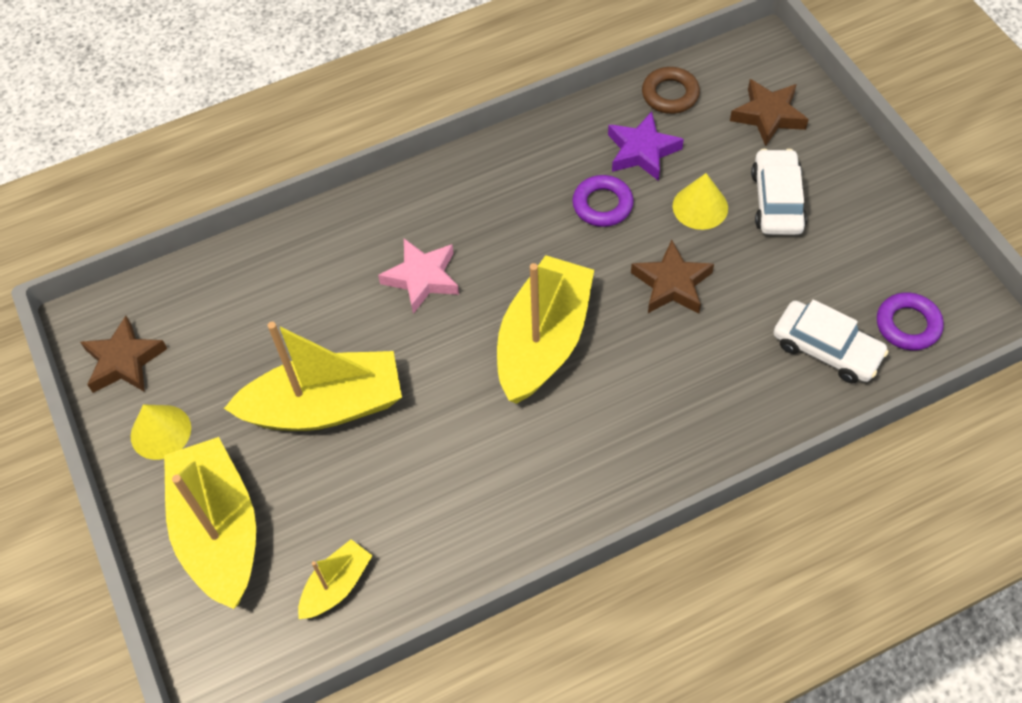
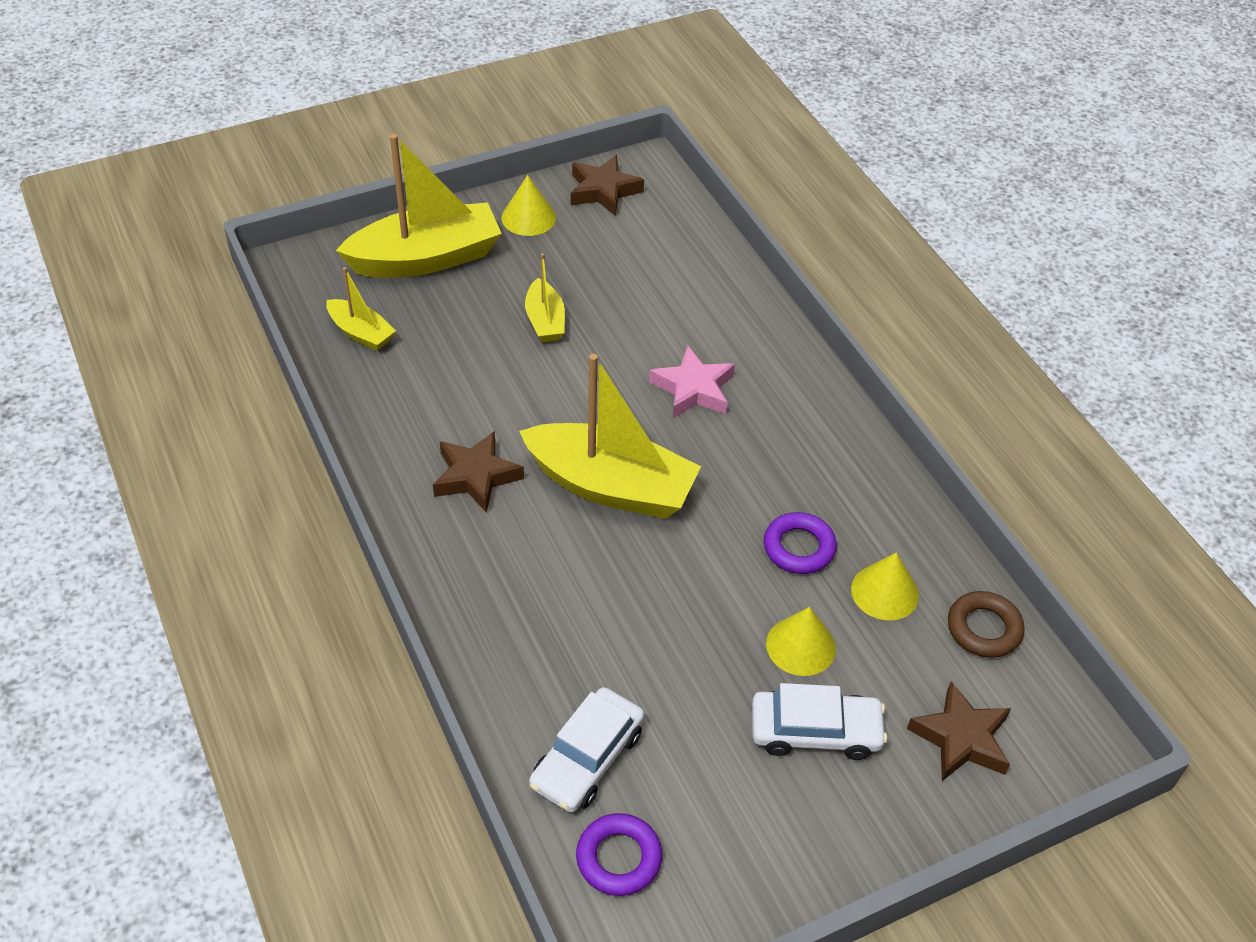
camera: 85 degrees right, 10 degrees down
(325, 406) = (545, 321): yellow boat -> yellow boat, size x0.50
(642, 151) = (885, 592): purple star -> yellow cone
(672, 284) = (685, 607): brown star -> brown star (476, 476)

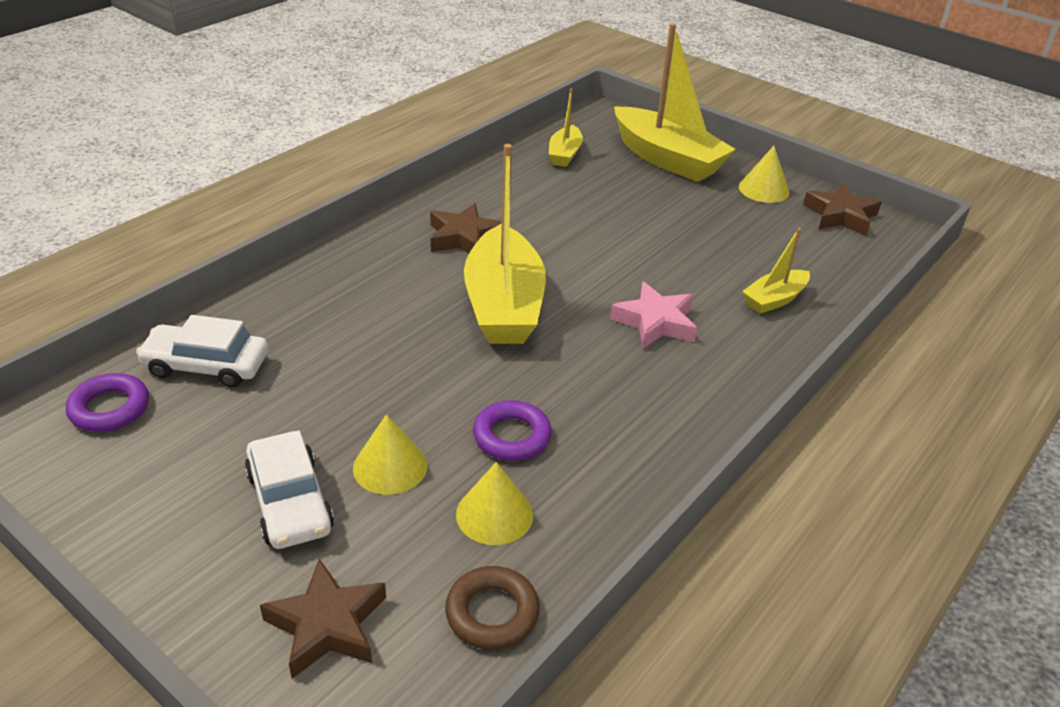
camera: 65 degrees right, 10 degrees down
(545, 321) = (657, 226): yellow boat -> yellow boat (774, 299)

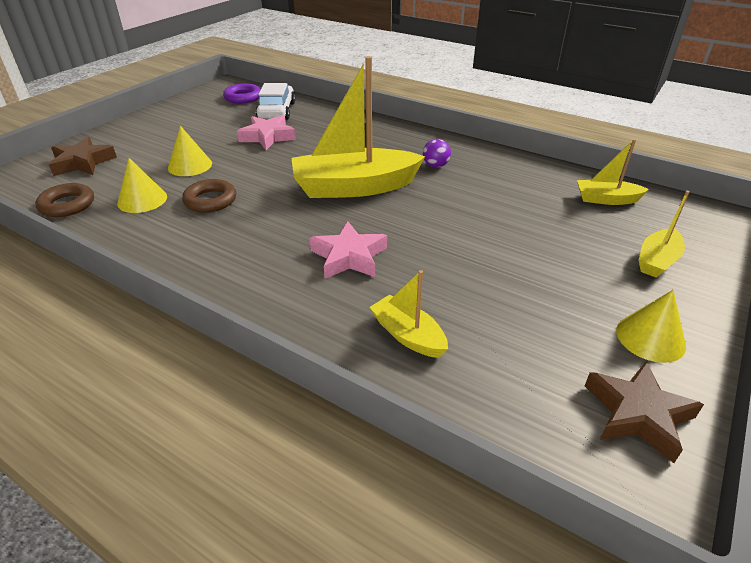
camera: 85 degrees right, 0 degrees up
(289, 501) = (169, 144): white car -> none
(314, 378) = (267, 137): none -> pink star
(464, 238) = (435, 165): brown star -> purple ball
(512, 436) = (210, 200): purple ring -> brown ring
(667, 159) = (657, 261): yellow boat -> yellow boat, size x0.50

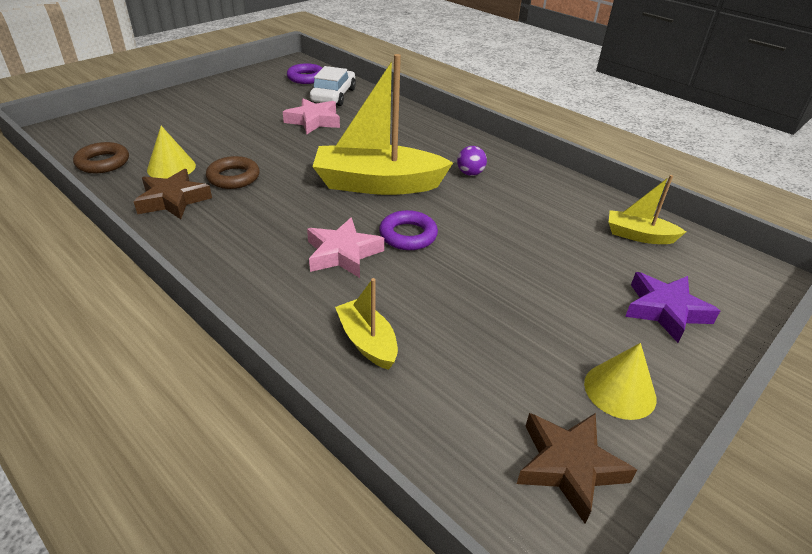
camera: 10 degrees right, 0 degrees up
(83, 163) = (132, 124): brown star -> brown star (173, 200)
(190, 165) = (228, 140): yellow cone -> none
(403, 230) = (408, 235): none -> purple ring
(657, 261) = (665, 310): yellow boat -> purple star

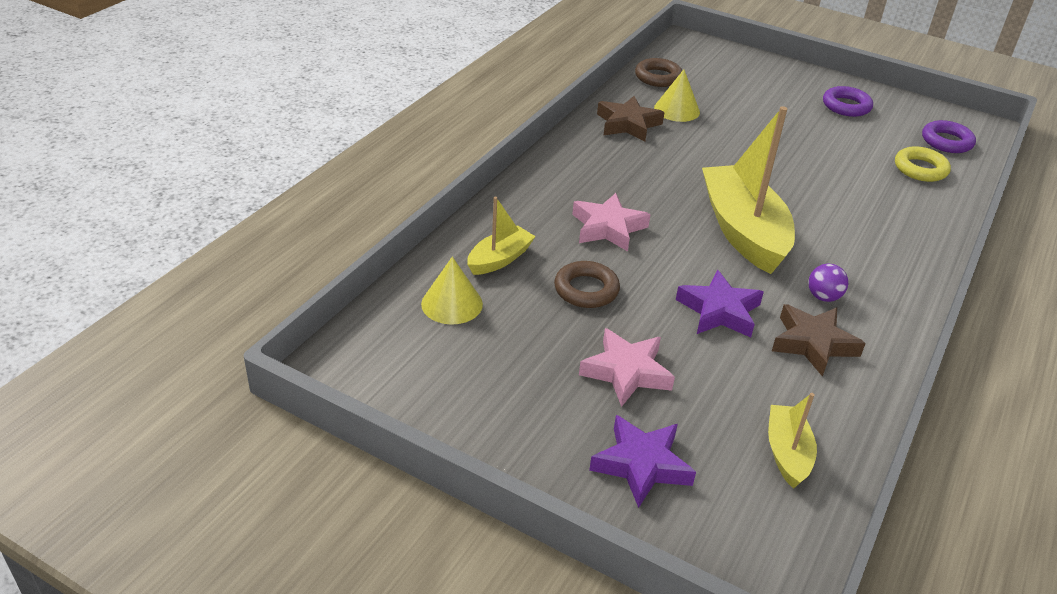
camera: 75 degrees right, 0 degrees up
(233, 177) = (686, 144): brown ring -> brown ring (586, 290)
(314, 121) = (841, 167): pink star -> pink star (626, 372)
(333, 95) = (920, 169): white car -> yellow ring
(408, 235) = (663, 263): purple ring -> purple ring (846, 106)
(479, 223) = (719, 311): none -> purple star
(569, 466) = (405, 381): brown star -> brown star (813, 344)
(620, 390) = (501, 418): yellow cone -> yellow cone (452, 304)

